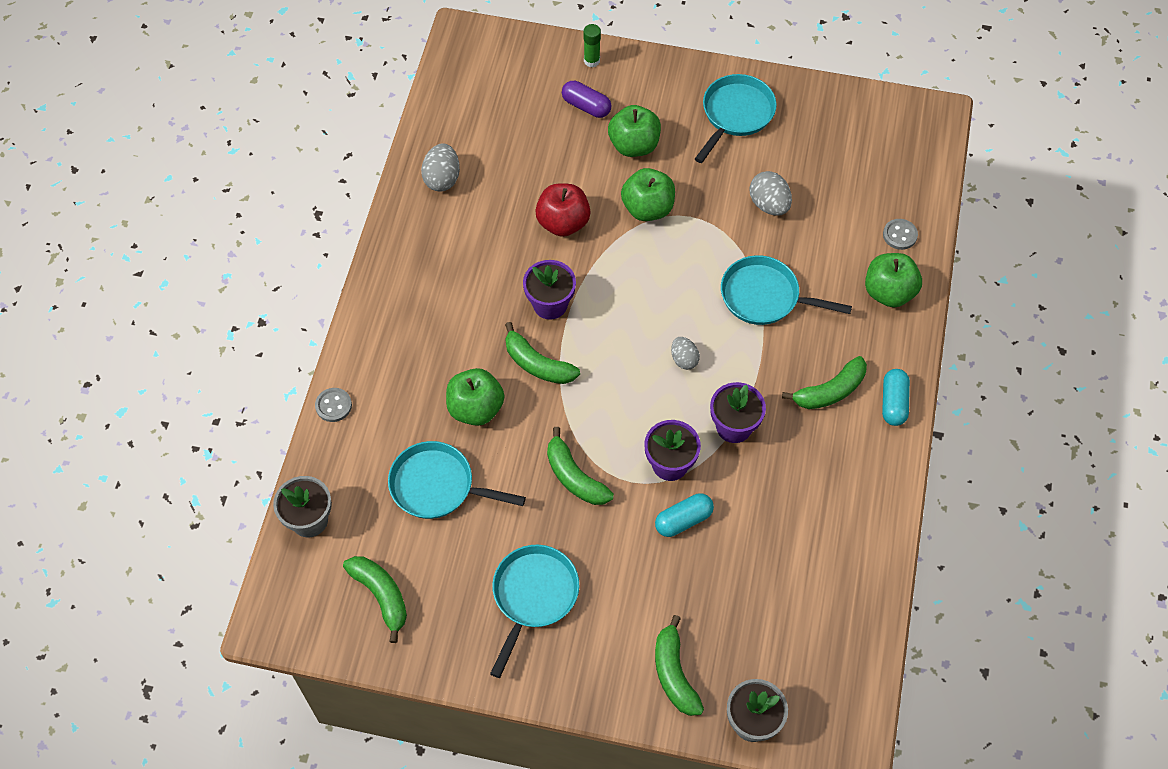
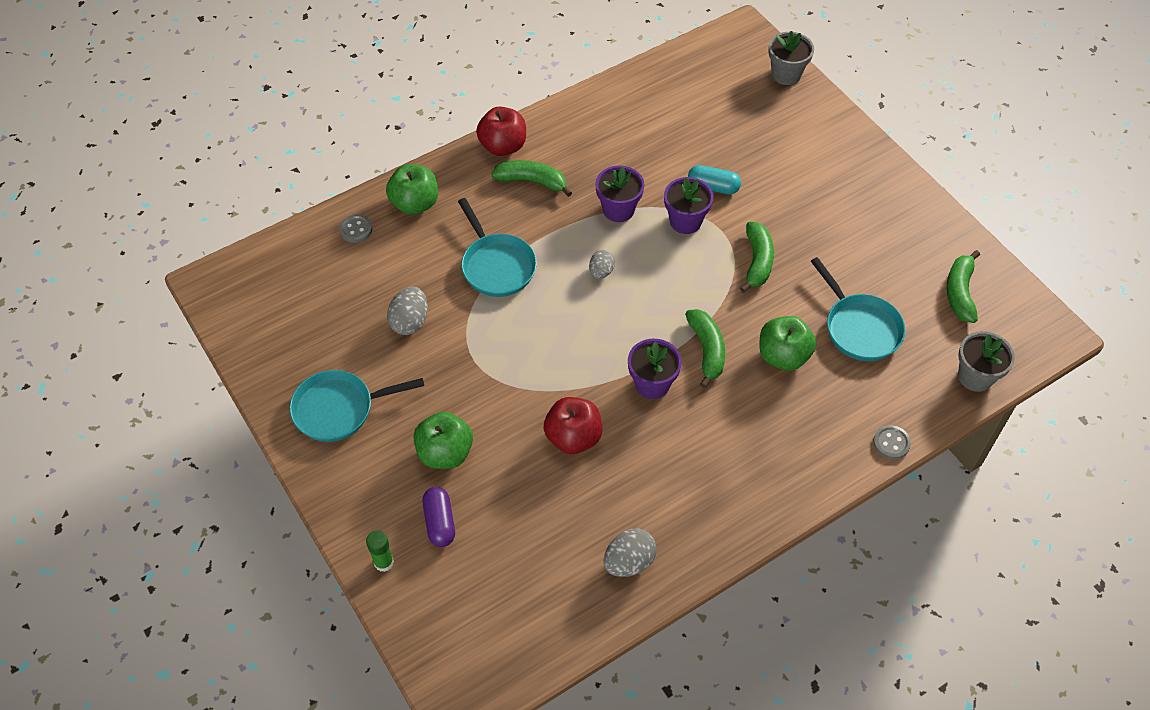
camera: 135 degrees left, 5 degrees down
(533, 596) = (855, 219): turquoise pan -> none
(647, 208) = (497, 394): green apple -> none
(674, 673) = (806, 123): green banana -> none
(893, 403) = (503, 146): turquoise capsule -> red apple

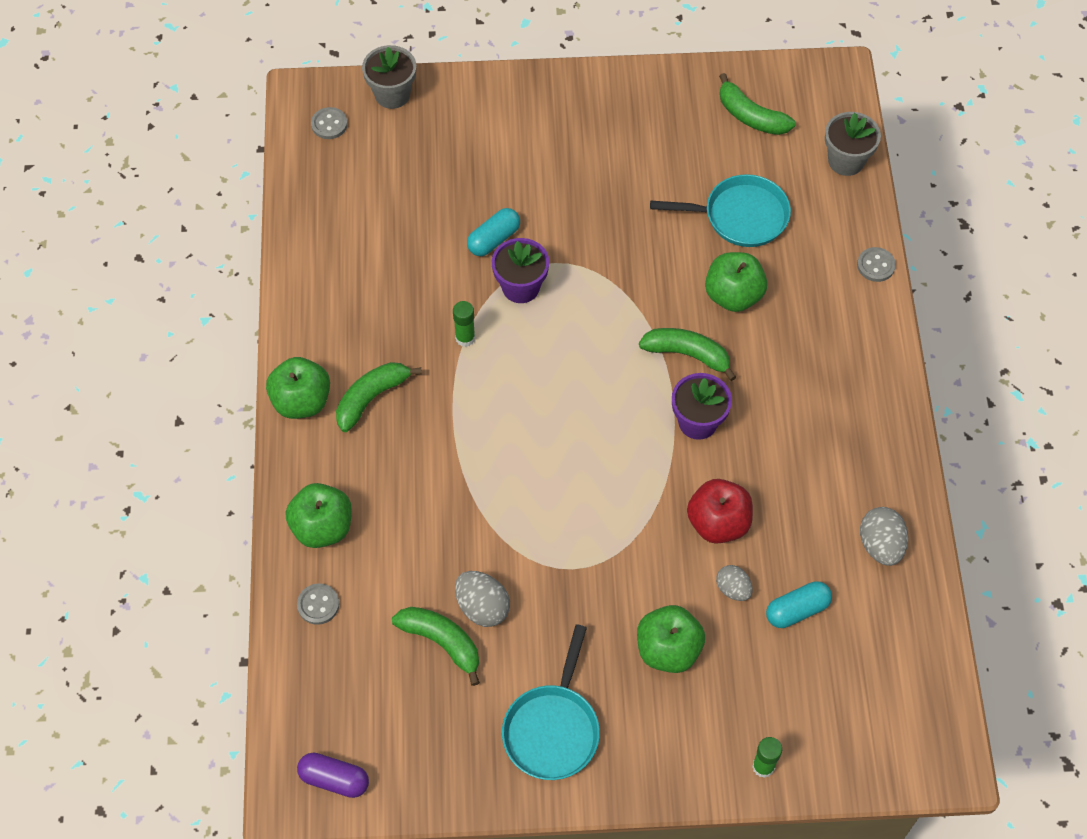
camera: 60 degrees left, 5 degrees up
(439, 522) = (746, 692): purple capsule -> purple capsule (334, 779)
(496, 266) = (463, 488): turquoise pan -> none
(503, 146) = (301, 401): red apple -> green apple
(532, 526) = (797, 610): none -> turquoise capsule
(601, 272) = (534, 395): grey egg -> grey egg (733, 589)
(618, 209) = (465, 338): purple flower pot -> green glue stick
(732, 54) = (329, 124): none -> grey button
(757, 262) = (611, 254): green banana -> green banana (442, 642)

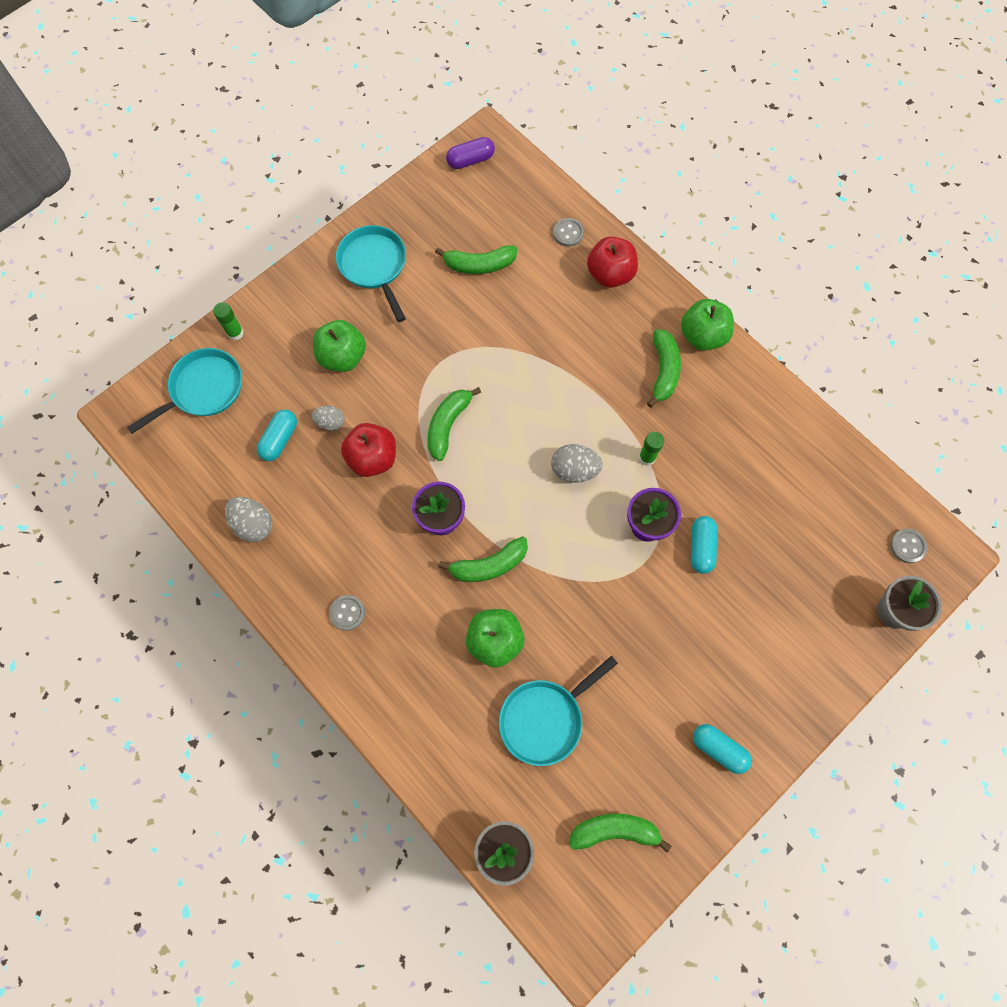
camera: 140 degrees right, 10 degrees up
(322, 527) = (610, 274): green apple -> red apple
(482, 607) = (474, 300): grey egg -> grey egg (574, 470)
(619, 500) = (448, 425): none -> green banana
(623, 108) = (719, 749): none -> turquoise capsule
(841, 725) = (203, 389): none -> turquoise pan
(876, 265) = (408, 759): grey button -> grey button (347, 613)

